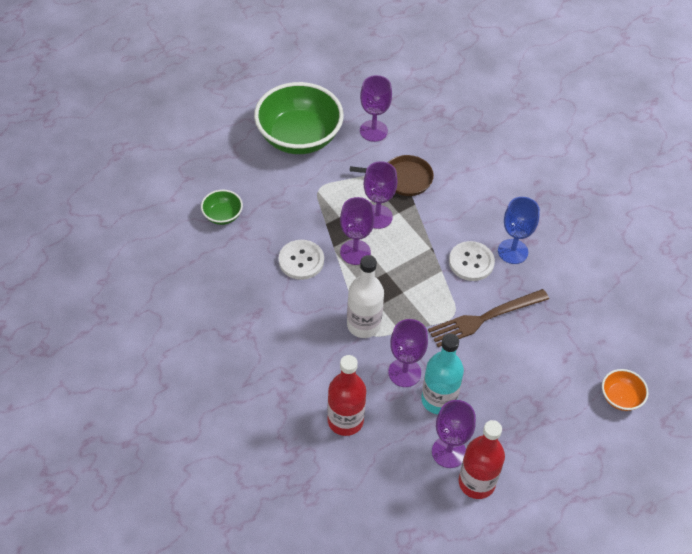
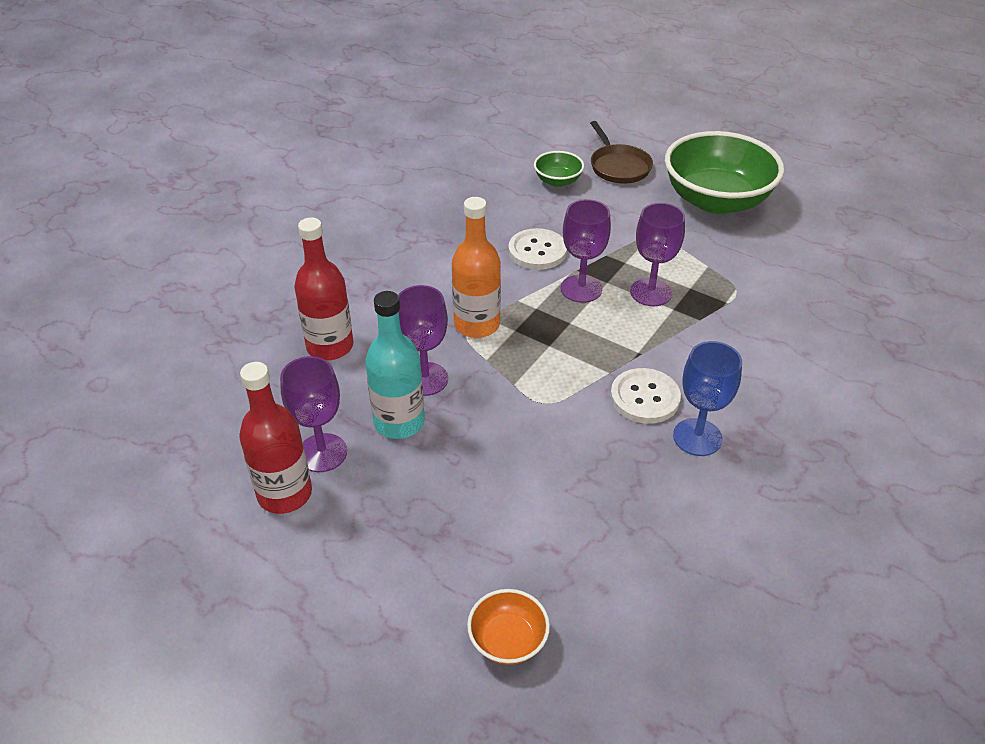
camera: 70 degrees right, 10 degrees down
(363, 325) = (477, 324): white bottle -> orange bottle
(373, 131) = (785, 253): purple goblet -> none
(403, 179) = (731, 298): brown pan -> brown pan (618, 166)
(485, 318) = (559, 436): brown fork -> none

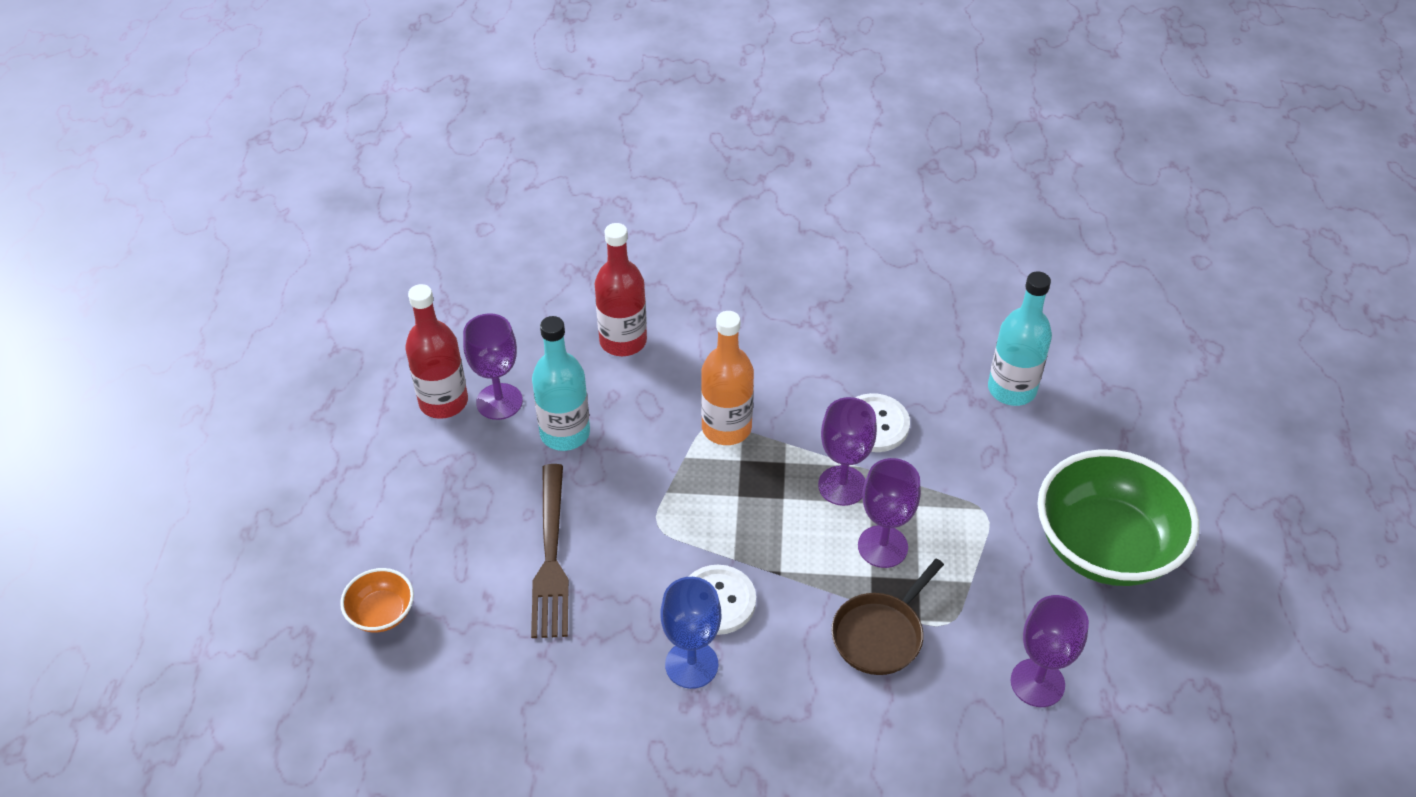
camera: 60 degrees right, 5 degrees up
(425, 379) = (628, 425): purple goblet -> purple goblet (1037, 683)
(528, 484) = (551, 556): none -> brown fork
(558, 181) = (1011, 389): green bowl -> turquoise bottle
(618, 166) = (1090, 430): brown pan -> brown pan (880, 634)

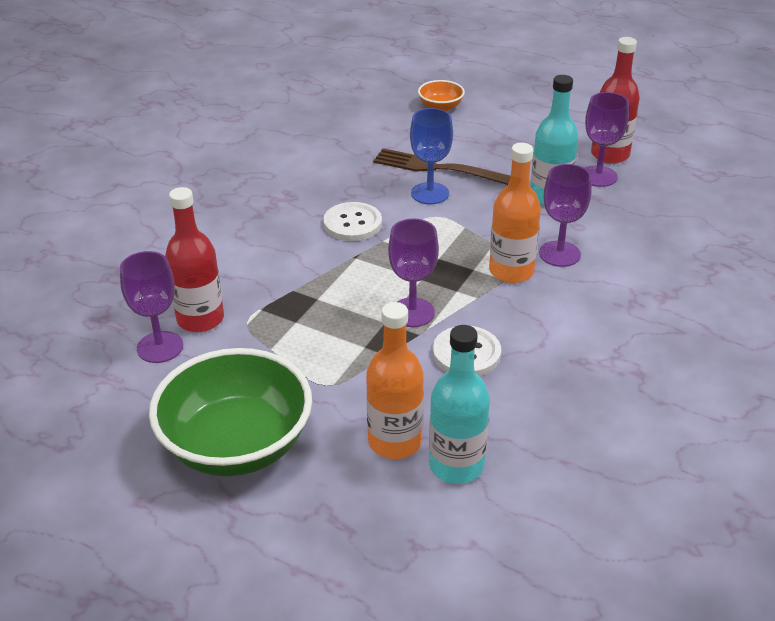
camera: 115 degrees right, 10 degrees down
(623, 341) = (639, 245): red bottle -> red bottle (200, 319)
(691, 664) = (313, 201): blue goblet -> blue goblet (430, 193)
(880, 634) = (266, 285): brown pan -> none
(882, 546) = (339, 313): purple goblet -> purple goblet (559, 254)
(1016, 437) = (395, 441): none -> orange bottle

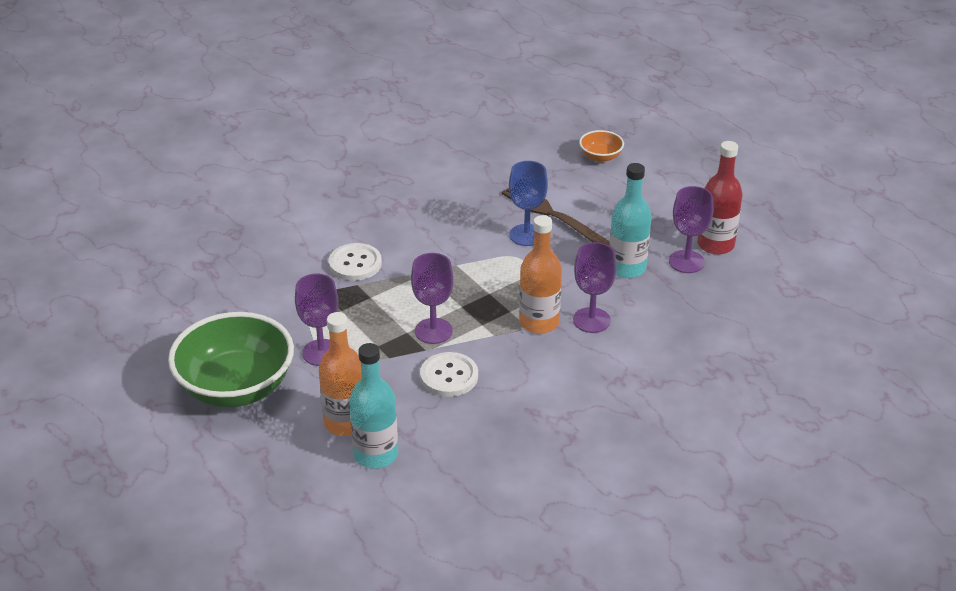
camera: 25 degrees right, 0 degrees up
(160, 347) = (232, 298): purple goblet -> purple goblet (321, 352)
(200, 319) = (274, 286): red bottle -> none
(352, 224) = (443, 243): white button -> white button (355, 264)

